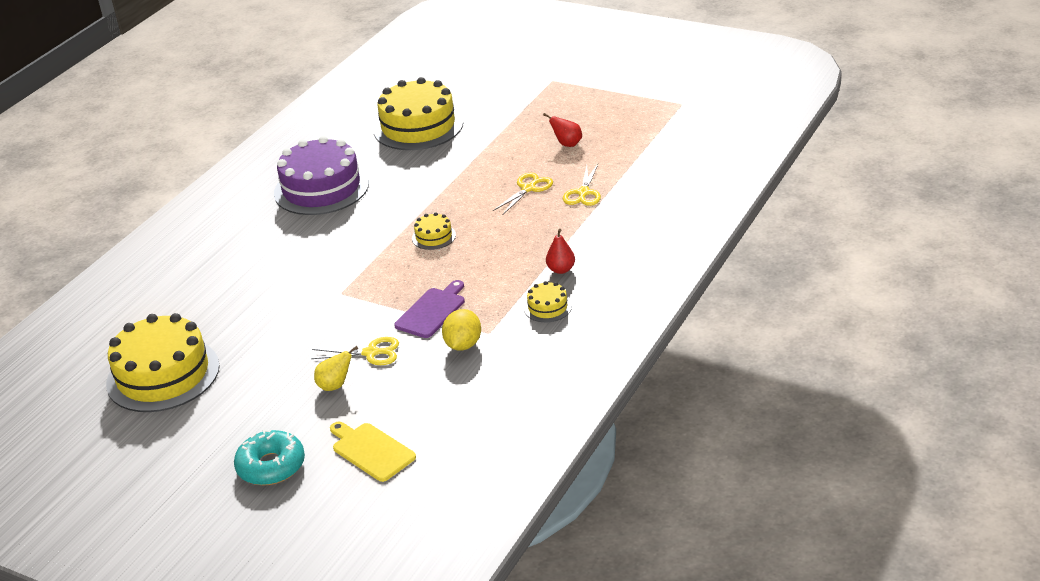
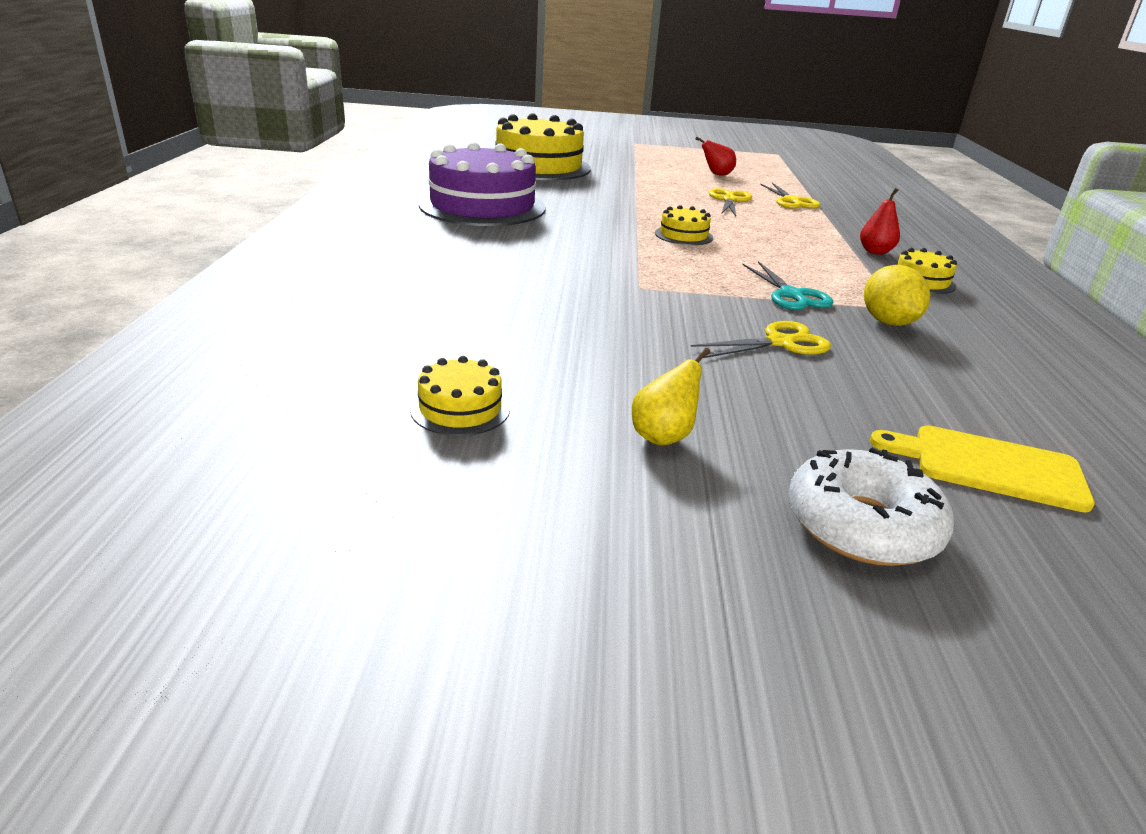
camera: 30 degrees left, 5 degrees down
(163, 375) = (460, 409): yellow cake -> yellow cake, size x0.44
(271, 466) = (862, 525): turquoise donut -> white donut
(335, 385) = (788, 386): yellow pear -> yellow pear (664, 436)
(432, 311) = (791, 295): purple cutting board -> turquoise scissors

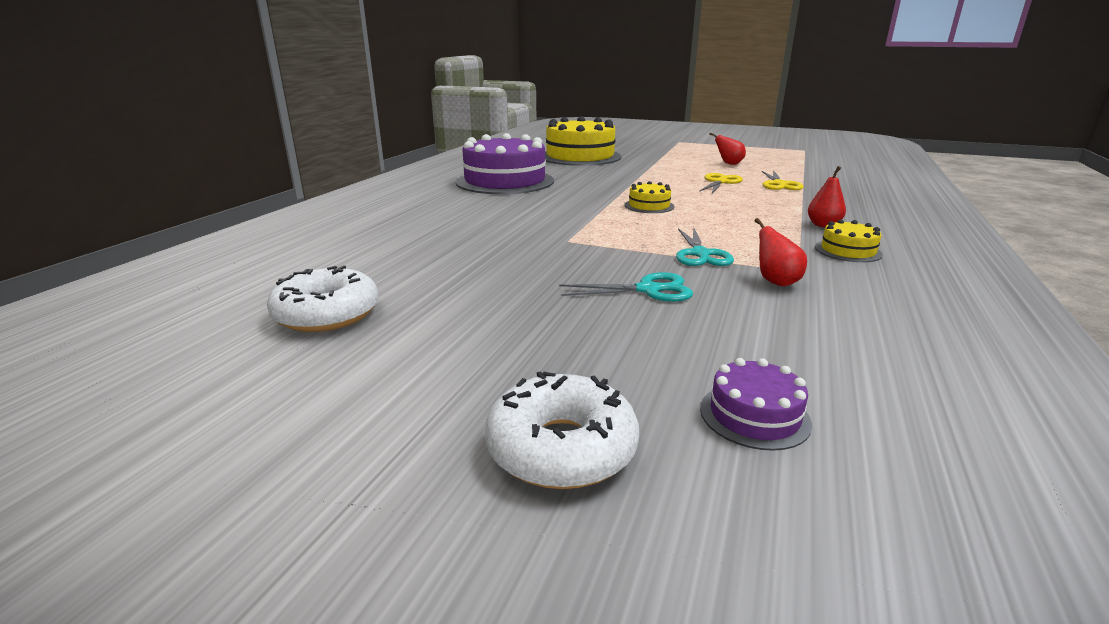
camera: 20 degrees right, 5 degrees down
(460, 409) = (327, 314): yellow cake -> white donut
(664, 436) = (462, 351): yellow pear -> none
(780, 343) = (648, 290): yellow scissors -> turquoise scissors
(888, 322) = (775, 281): yellow lemon -> red pear
(989, 466) = (754, 415): yellow cutting board -> purple cake

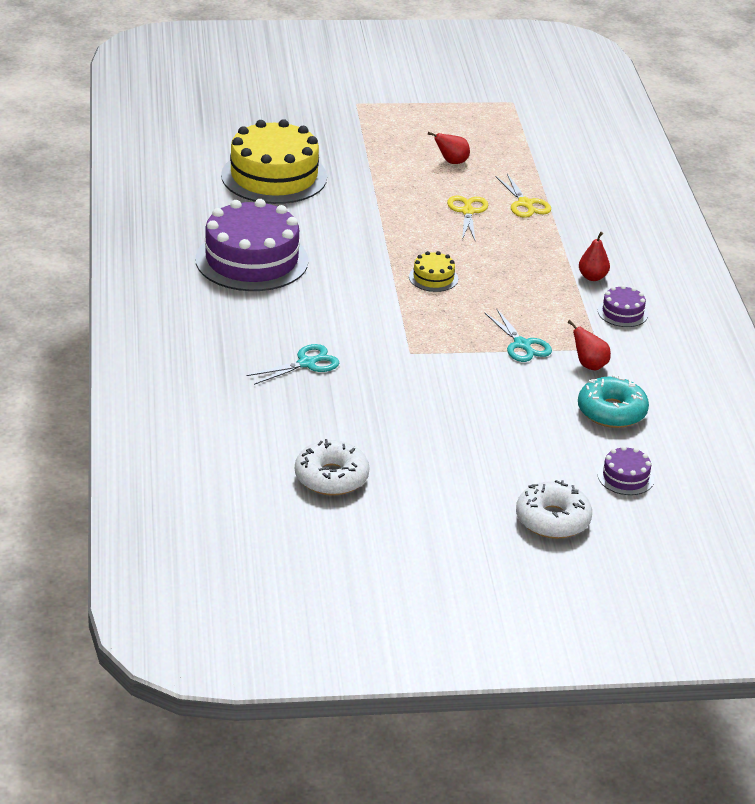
camera: 30 degrees left, 10 degrees up
(648, 290) = (513, 397): turquoise scissors -> turquoise scissors (306, 363)
(780, 328) = (611, 411): none -> turquoise donut
(848, 251) = (622, 312): yellow cake -> purple cake

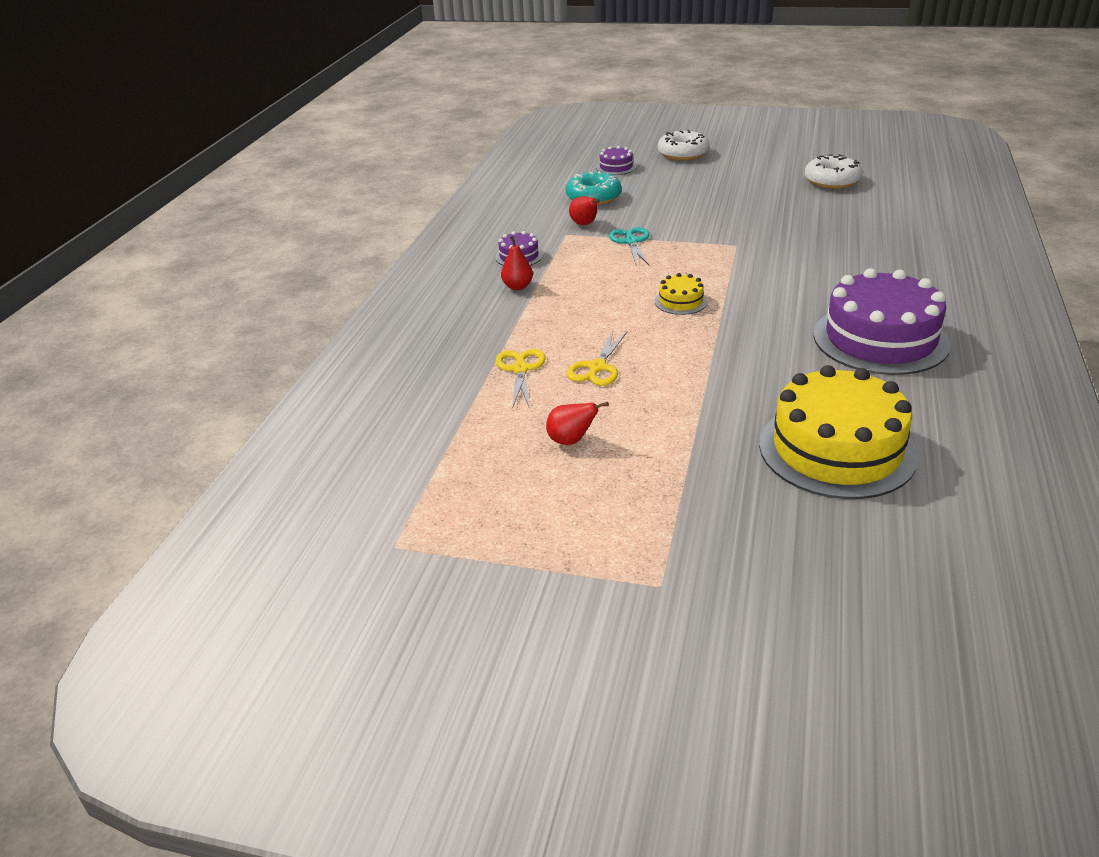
camera: 155 degrees left, 0 degrees up
(306, 363) = (836, 245): turquoise scissors -> none

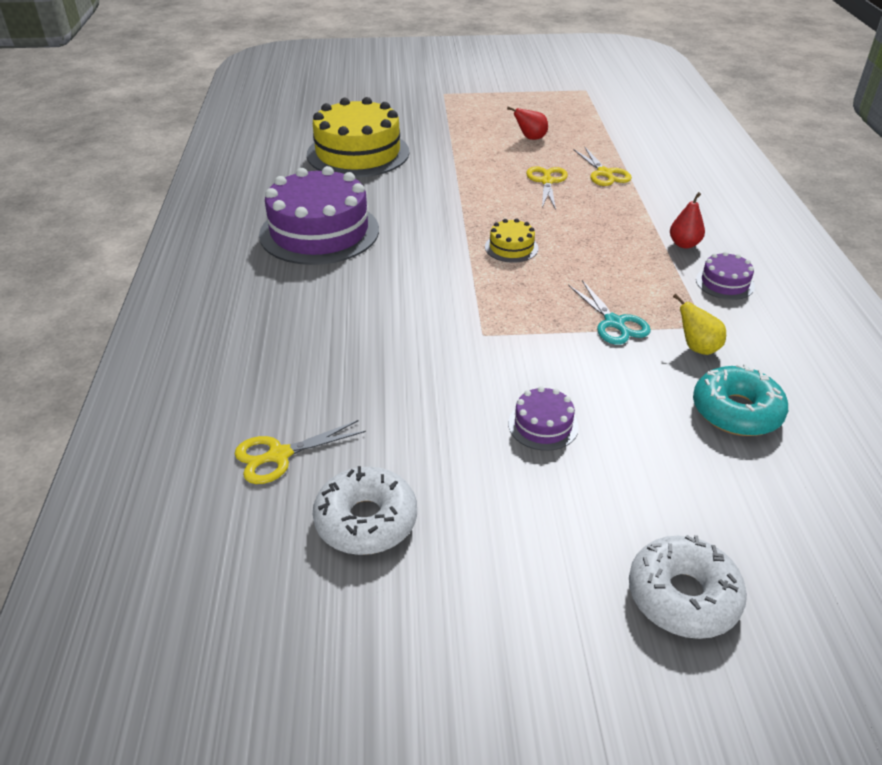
camera: 160 degrees right, 5 degrees up
(585, 224) = (697, 348): red pear -> yellow pear
(616, 167) = (775, 516): purple cake -> purple cake (543, 425)
(886, 204) = (279, 455): none -> yellow scissors

